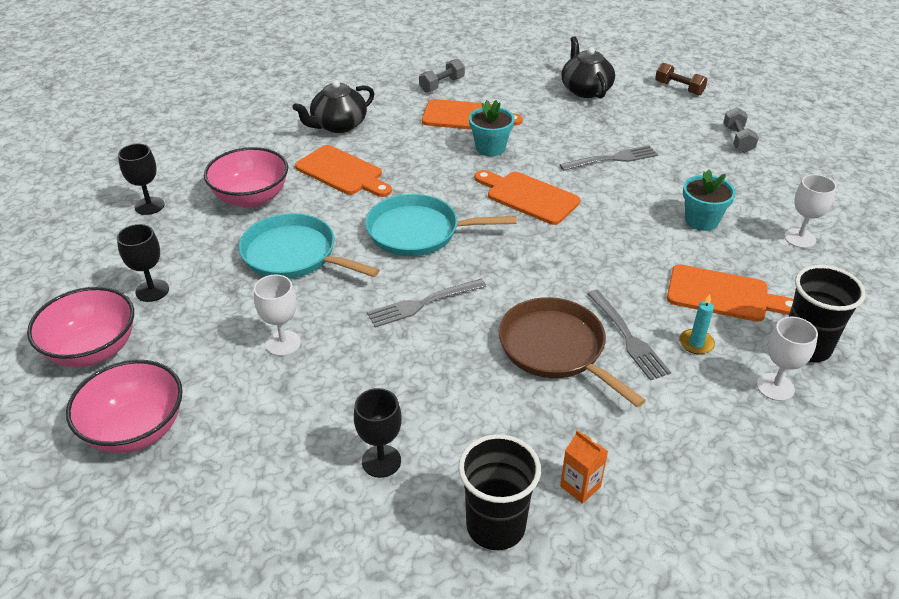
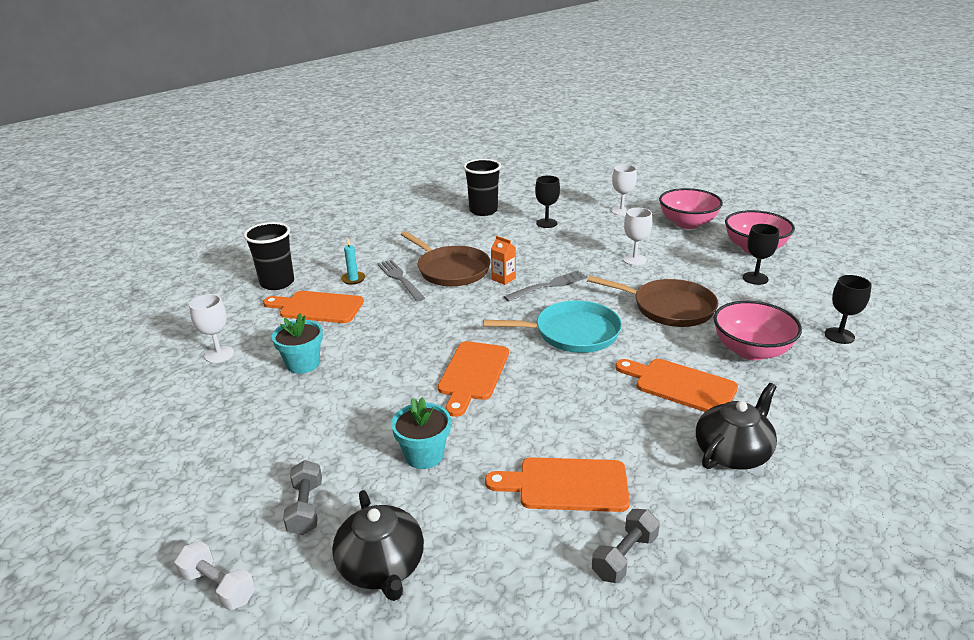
camera: 175 degrees right, 10 degrees down
(293, 255) = (669, 308): turquoise pan -> brown pan
(490, 148) = (522, 433): turquoise flower pot -> turquoise flower pot (424, 455)
(528, 196) = (472, 374): orange cutting board -> orange cutting board turned 75 degrees clockwise
(580, 486) = (441, 223): orange carton -> orange carton (503, 279)
(612, 159) = (372, 429): grey fork -> none
(679, 88) = (218, 586): brown dumbbell -> white dumbbell
(738, 139) = (194, 475): grey dumbbell -> grey dumbbell (306, 508)
(775, 387) = (313, 263): white goblet -> white goblet (621, 211)

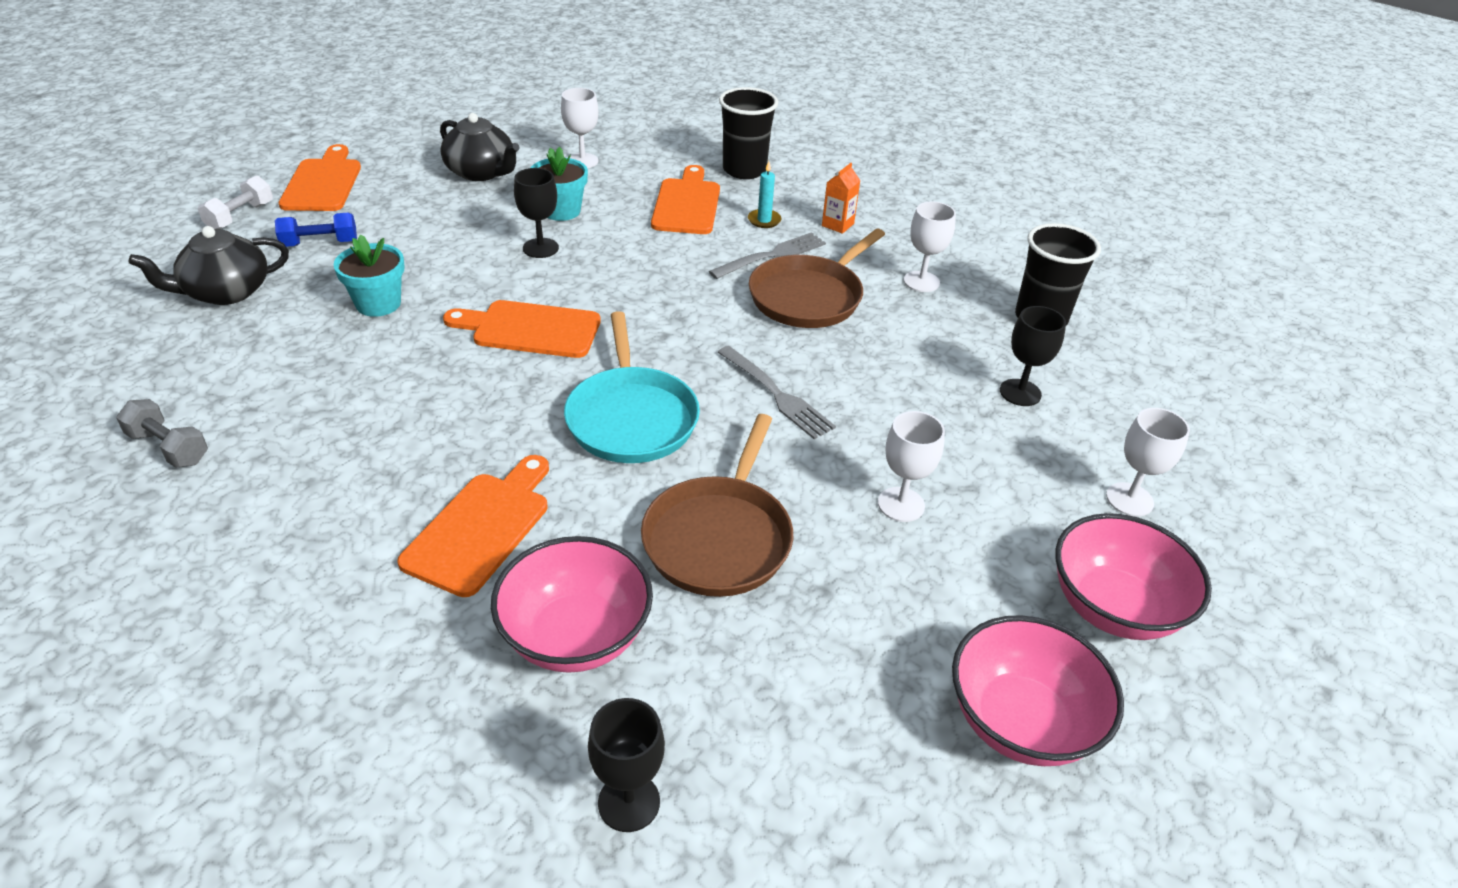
camera: 80 degrees right, 10 degrees up
(306, 508) = (320, 243): grey dumbbell -> blue dumbbell
(442, 236) = (921, 281): none -> white goblet
(503, 279) = (791, 347): orange carton -> orange carton (837, 225)
(566, 485) = (297, 406): orange cutting board -> orange cutting board (323, 183)
(732, 452) = (311, 567): black teapot -> black teapot (481, 172)
(755, 278) = (863, 694): black goblet -> black goblet (540, 248)

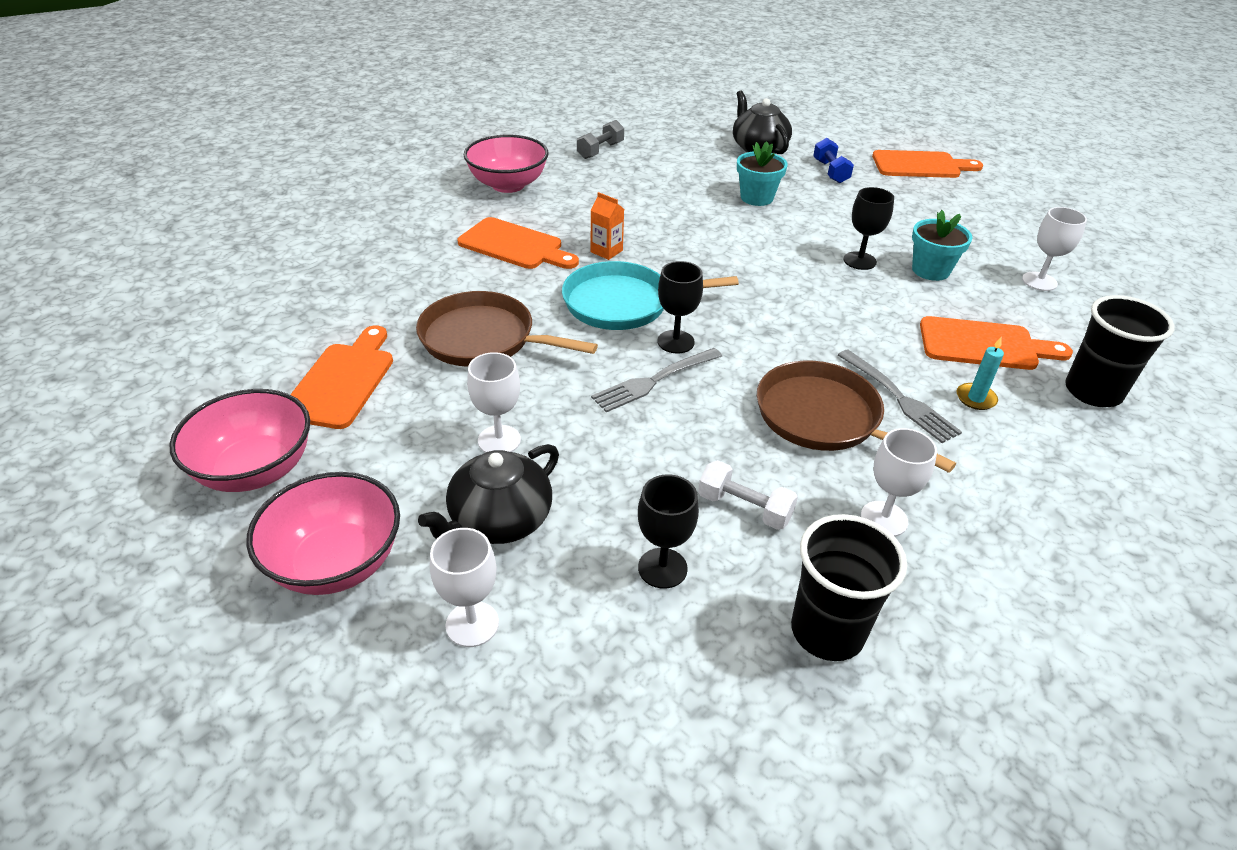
camera: 95 degrees right, 0 degrees up
(240, 216) = (856, 142): white dumbbell -> white dumbbell (744, 508)
(481, 172) = (980, 229): black teapot -> black teapot (499, 520)
(530, 329) = (735, 258): orange cutting board -> orange cutting board (342, 381)
(576, 636) = (413, 279): pink bowl -> pink bowl (508, 185)
(629, 802) = (289, 296): black goblet -> black goblet (675, 342)
(837, 225) = (995, 459): orange carton -> orange carton (606, 251)

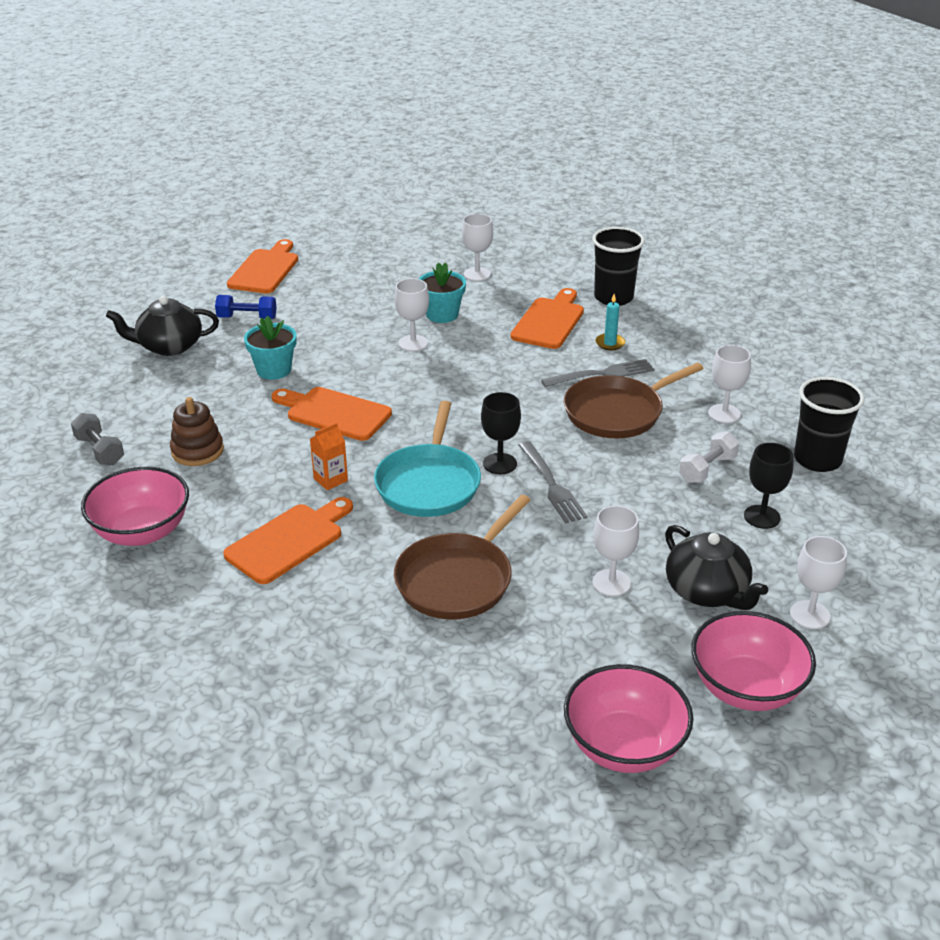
camera: 75 degrees left, 5 degrees down
(342, 381) = (499, 683): orange cutting board -> orange cutting board (334, 413)
(619, 186) = (197, 451): none -> brown stacking toy
(859, 261) = (413, 343): black goblet -> white goblet

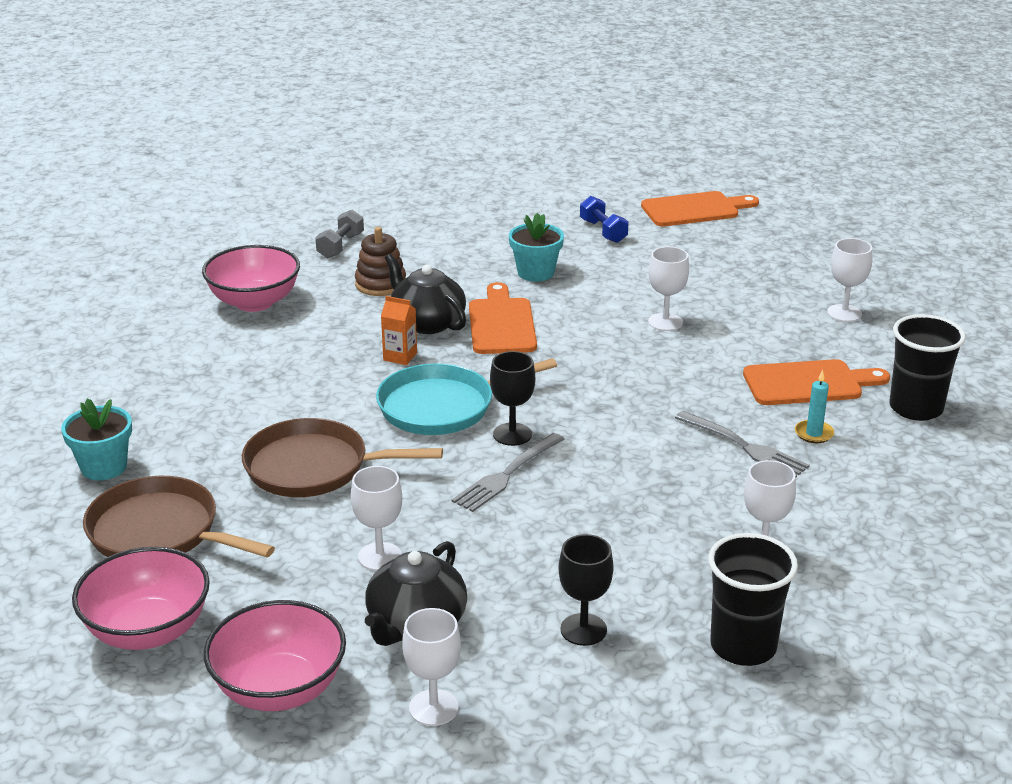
camera: 60 degrees right, 5 degrees down
(169, 346) = (516, 216): black teapot -> black teapot (427, 322)
(289, 541) = (297, 367): orange cutting board -> none
(442, 314) = (738, 320): turquoise flower pot -> turquoise flower pot (104, 467)
(617, 412) = (681, 477): brown pan -> brown pan (159, 532)
(707, 469) = (637, 567): white dumbbell -> none

